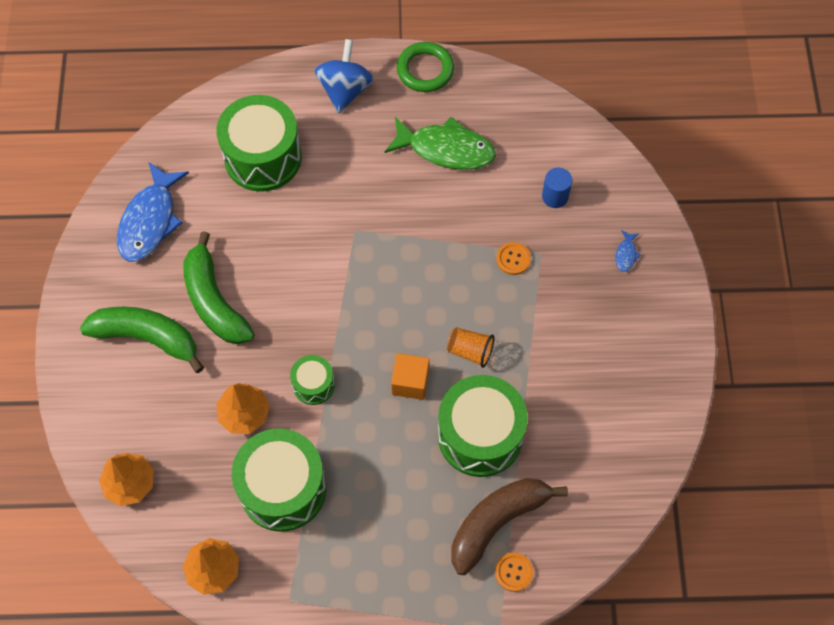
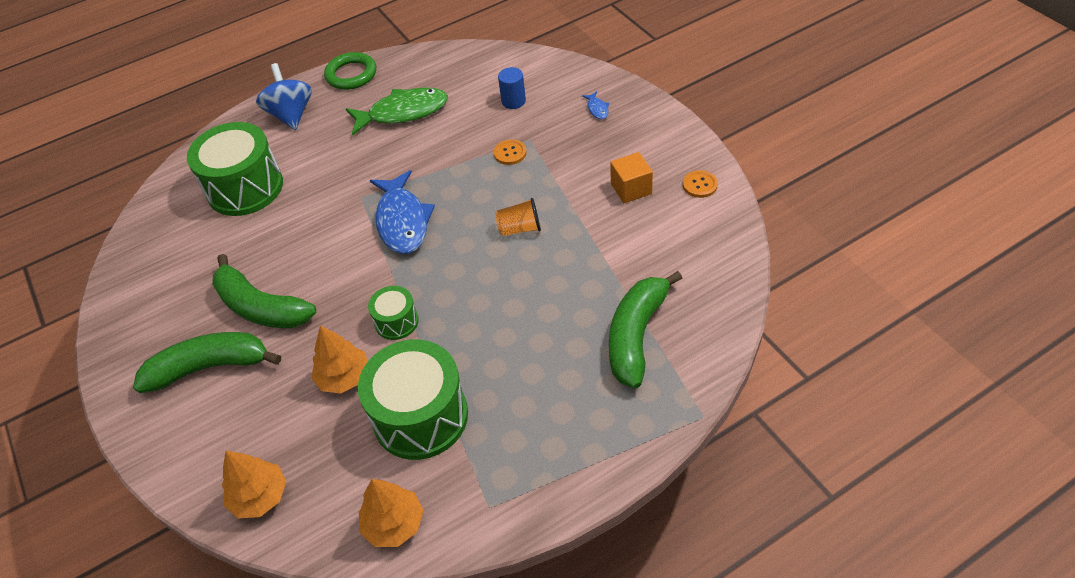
camera: 25 degrees left, 15 degrees down
(150, 221) = (162, 279): blue fish -> blue fish (402, 221)
(410, 382) = (484, 275): orange cube -> orange cube (631, 189)
(480, 435) = (573, 281): green drum -> none
(497, 522) = (636, 335): brown banana -> green banana
(514, 572) = (680, 364): orange button -> orange button (700, 185)

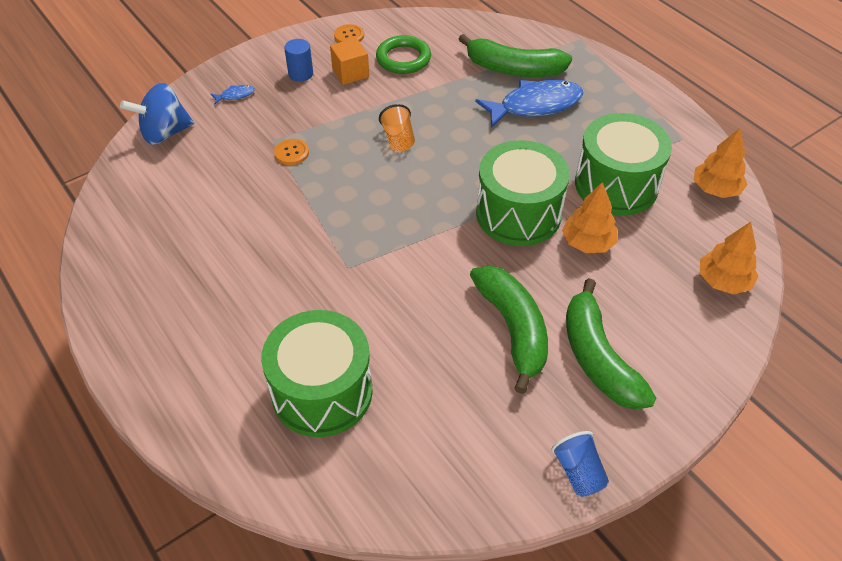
camera: 100 degrees left, 0 degrees up
(114, 339) = (578, 472): none -> blue cup
(261, 307) = (513, 329): green banana -> green banana turned 45 degrees counterclockwise
(291, 114) = (181, 369): blue spinning top -> blue spinning top (164, 133)
(351, 75) = (111, 314): green ring -> green ring (403, 58)
(396, 321) = (518, 213): green drum -> green drum, size x2.00
(402, 221) = (386, 226): blue fish -> blue fish (535, 105)
(403, 113) = (205, 249): green fish -> none
(513, 101) = (207, 156): blue cylinder -> blue cylinder (300, 74)

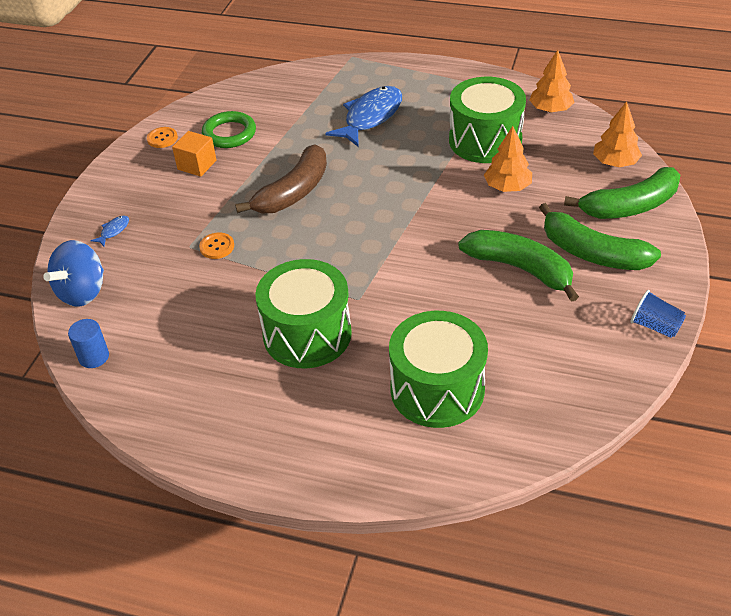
camera: 35 degrees left, 5 degrees down
(300, 74) = (154, 186): blue cylinder -> blue cylinder (94, 357)
(398, 139) = (293, 192): orange cup -> brown banana
(513, 69) = (326, 100): green banana -> green banana (630, 206)
(518, 213) = (440, 194): green drum -> green drum (307, 334)

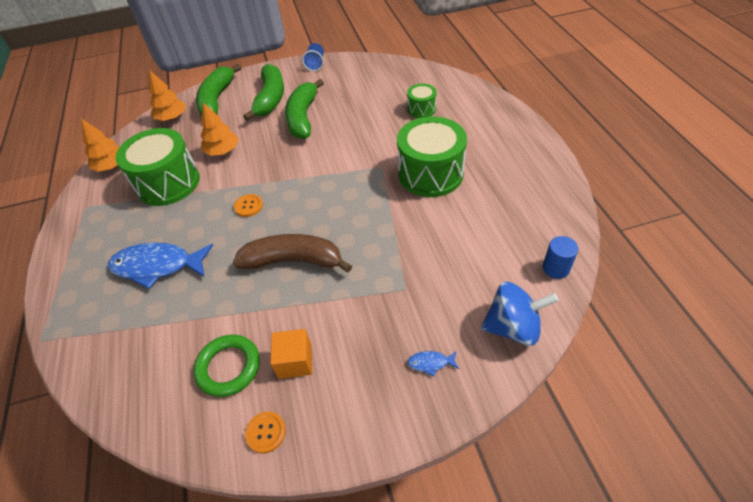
camera: 120 degrees left, 5 degrees up
(217, 247) = (391, 270): orange button -> orange button (248, 206)
(437, 389) = (421, 109): green drum -> green drum, size x0.50
(630, 206) = (217, 99): green banana -> green banana turned 120 degrees counterclockwise

